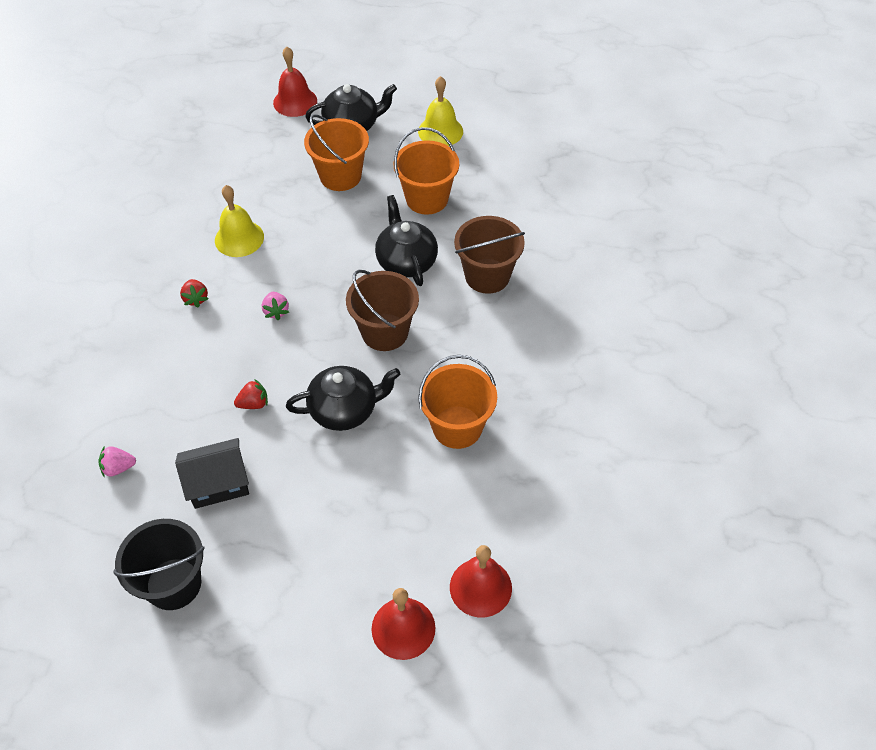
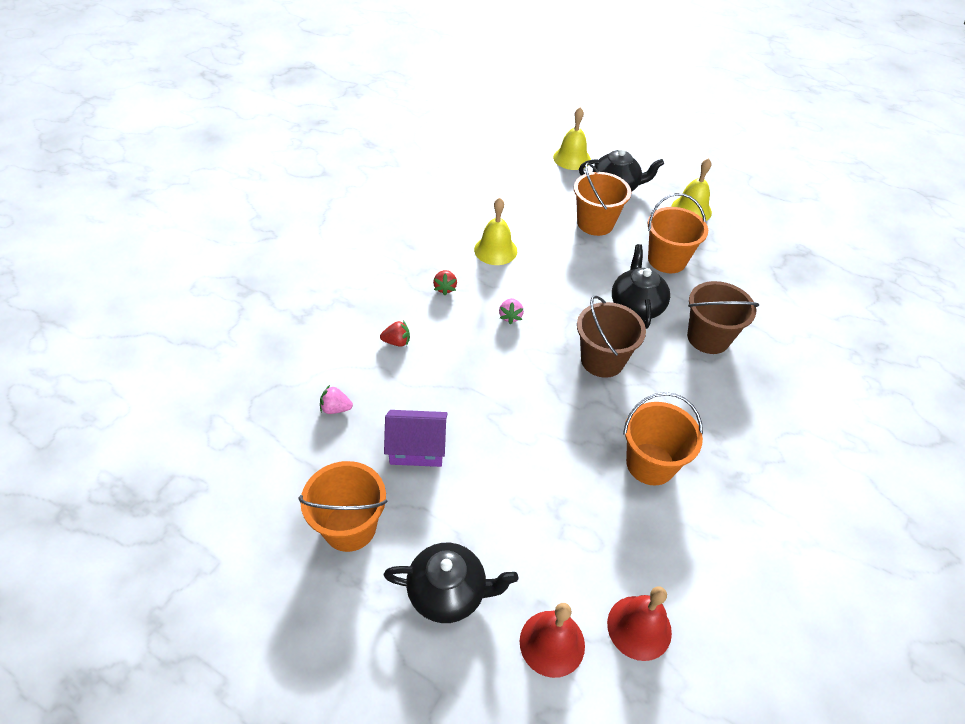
camera: 15 degrees right, 5 degrees down
(173, 584) = (350, 527): black bucket -> orange bucket
(218, 483) = (417, 448): black house -> purple house
(254, 403) = (469, 388): red strawberry -> red strawberry (397, 342)
(295, 101) = (572, 158): red bell -> yellow bell
(345, 410) = (549, 417): black teapot -> black teapot (448, 592)

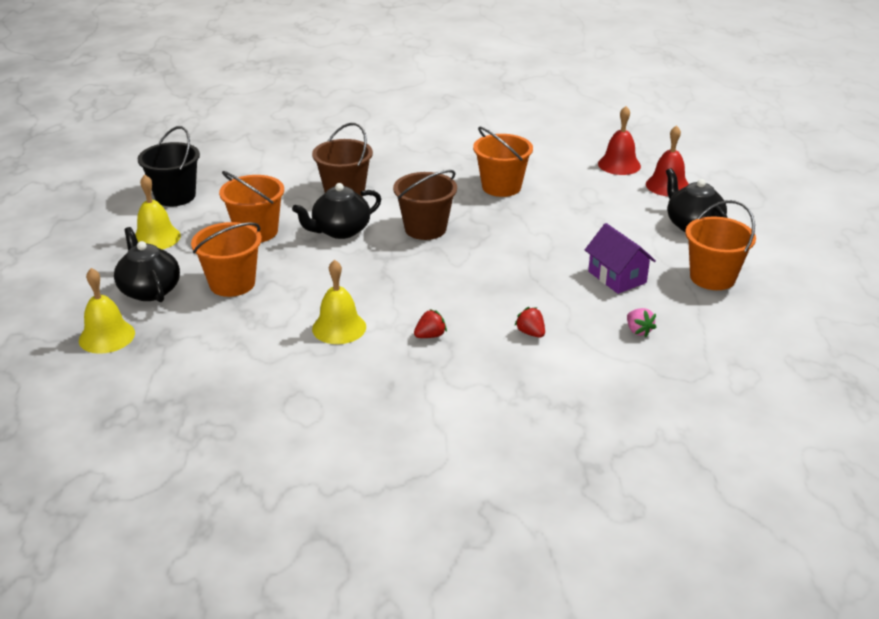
camera: 120 degrees left, 15 degrees down
(510, 316) = (426, 286): pink strawberry -> none
(759, 238) = (175, 196): none -> black bucket

